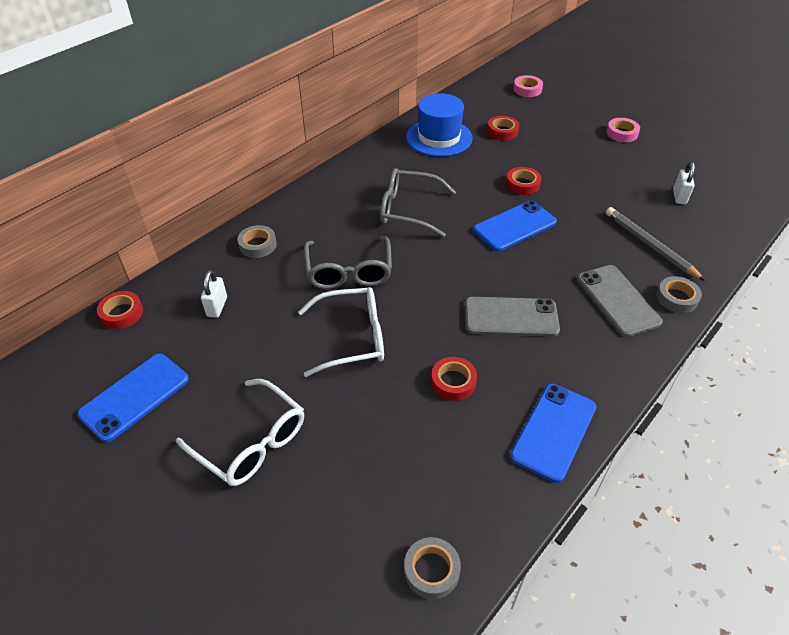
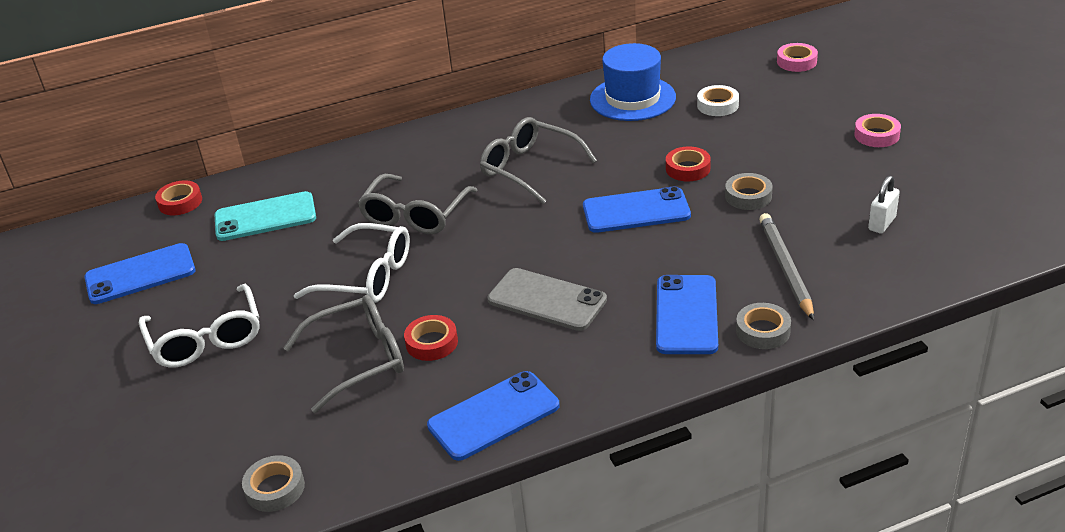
camera: 30 degrees right, 10 degrees down
(217, 307) = (265, 217): white padlock -> turquoise phone
(258, 245) = (346, 170): grey tape -> grey tape (748, 196)
(406, 417) = (359, 359): none -> grey glasses
(502, 131) = (717, 105): red tape -> white tape
(617, 300) = (686, 315): grey phone -> blue phone

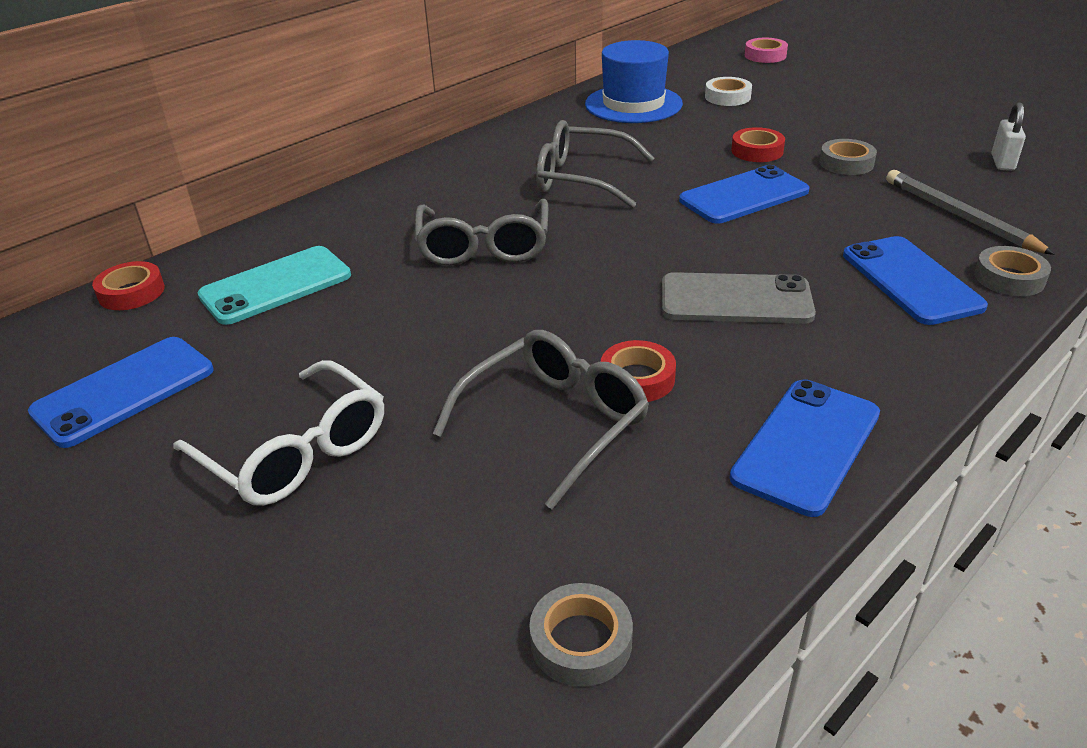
camera: 25 degrees left, 0 degrees up
(367, 277) = (479, 323): white glasses -> none
(876, 135) = (907, 97): pink tape -> none

